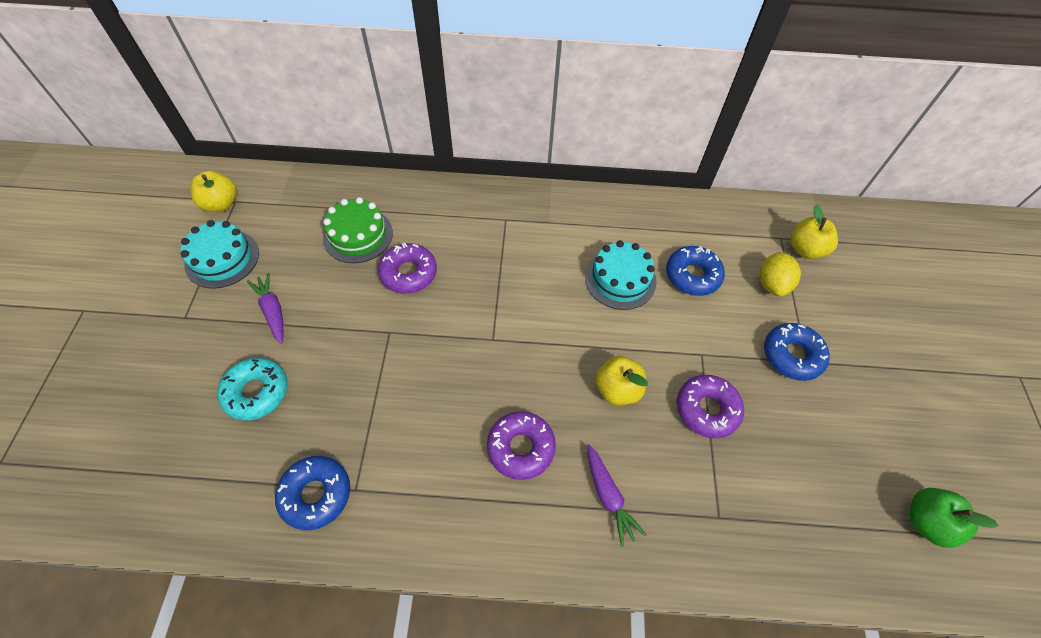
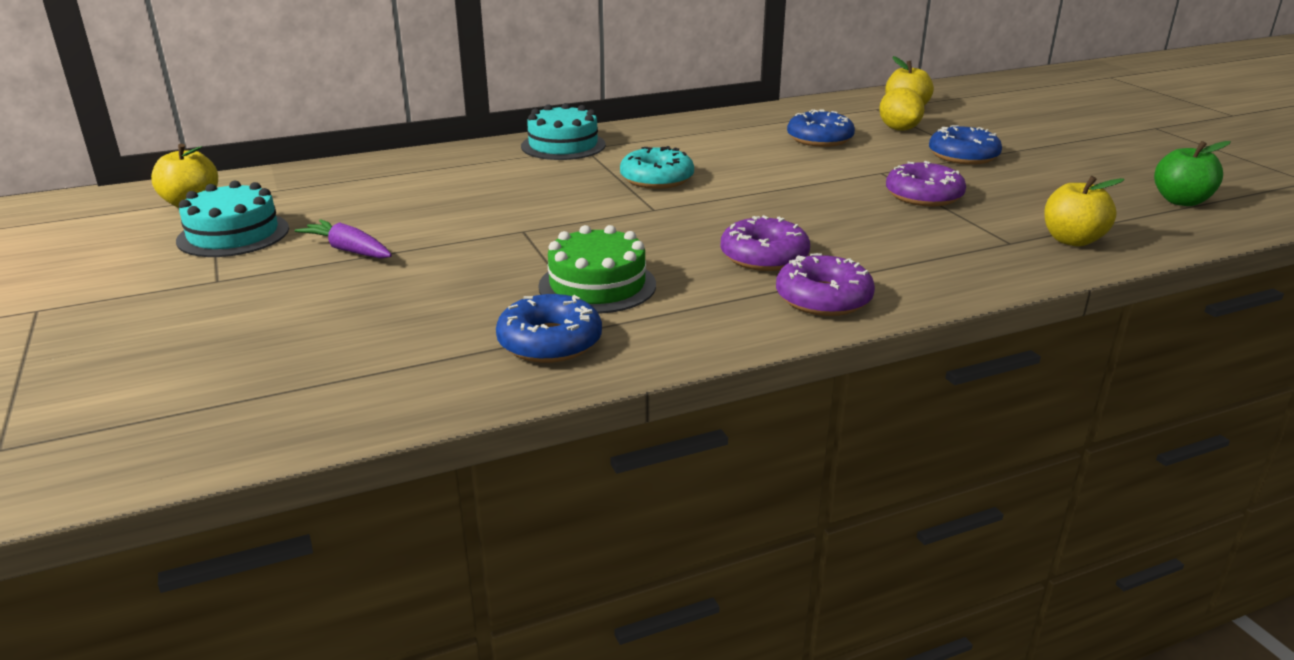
camera: 25 degrees left, 30 degrees down
(256, 392) = (386, 302): turquoise donut -> turquoise donut (656, 179)
(358, 235) = (412, 187): green cake -> green cake (597, 285)
(408, 273) = (506, 195): purple donut -> purple donut (823, 298)
(608, 496) = (891, 259): purple carrot -> none
(617, 389) = (823, 205): yellow apple -> yellow apple (1072, 240)
(620, 279) = (750, 154): turquoise cake -> turquoise cake (563, 145)

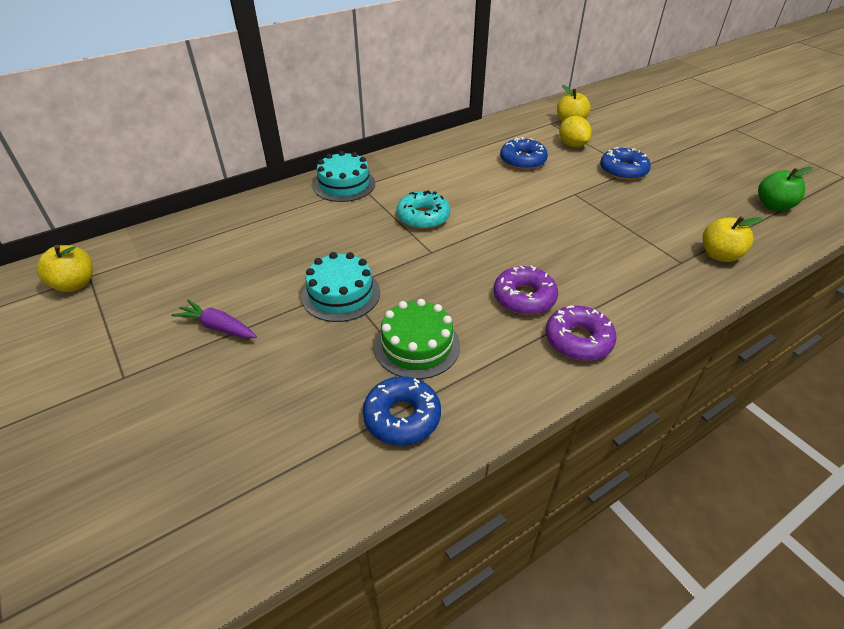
camera: 10 degrees left, 15 degrees up
(233, 234) = (120, 318): turquoise cake -> turquoise cake (341, 294)
(923, 196) = (610, 217): purple donut -> none

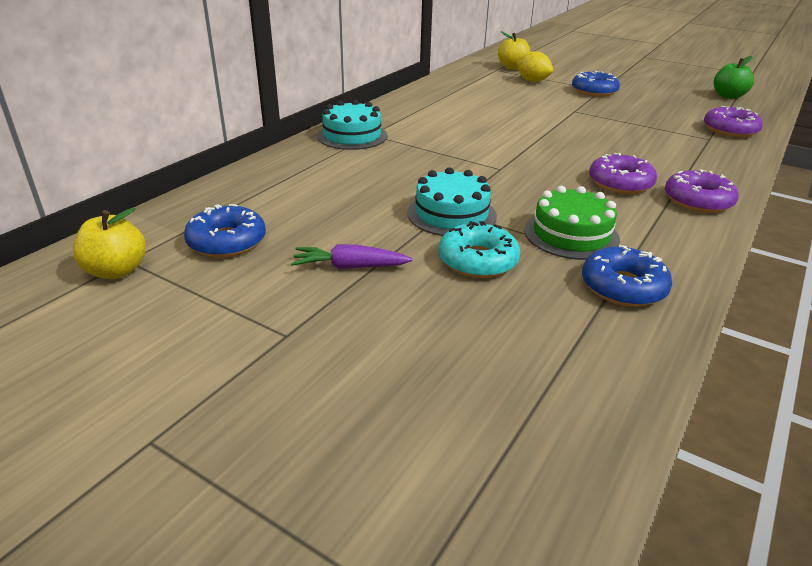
camera: 25 degrees left, 10 degrees down
(423, 217) = (461, 146): turquoise donut -> turquoise donut (477, 260)
(522, 160) = (503, 96): blue donut -> blue donut (227, 241)
(719, 255) = (730, 130): yellow apple -> purple donut

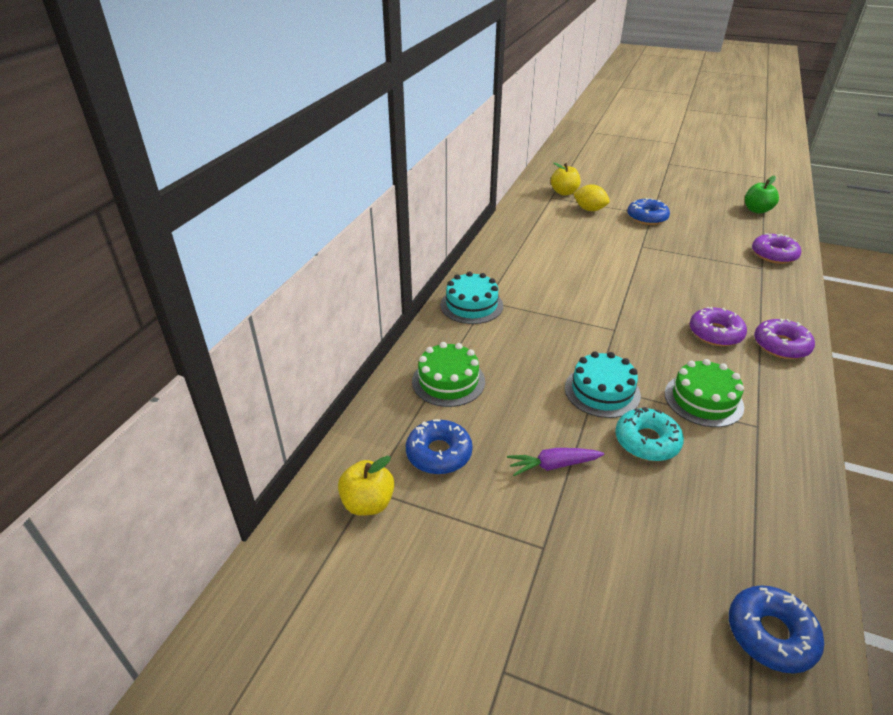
camera: 10 degrees left, 5 degrees up
(282, 188) = (448, 381): none -> green cake
(623, 287) = (764, 451): blue donut -> blue donut (770, 634)

